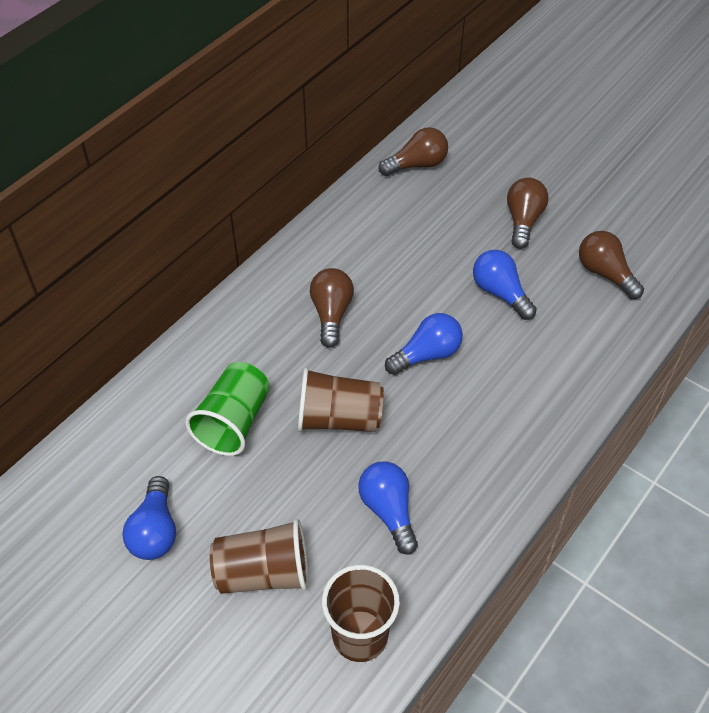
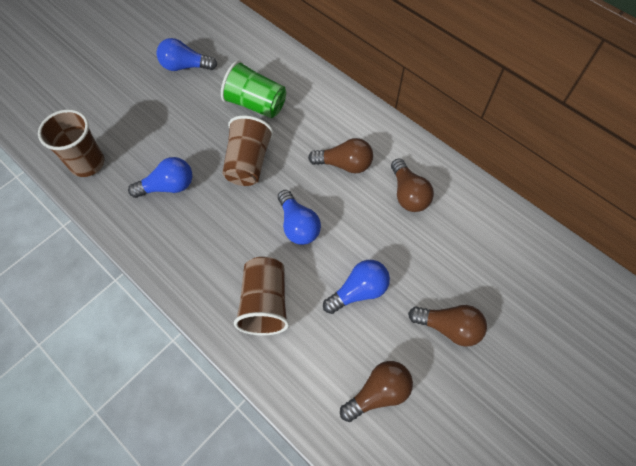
camera: 95 degrees right, 10 degrees up
(263, 573) = (143, 117): brown cup -> brown cup (264, 303)
(417, 165) = (520, 243): brown light bulb -> brown light bulb (408, 194)

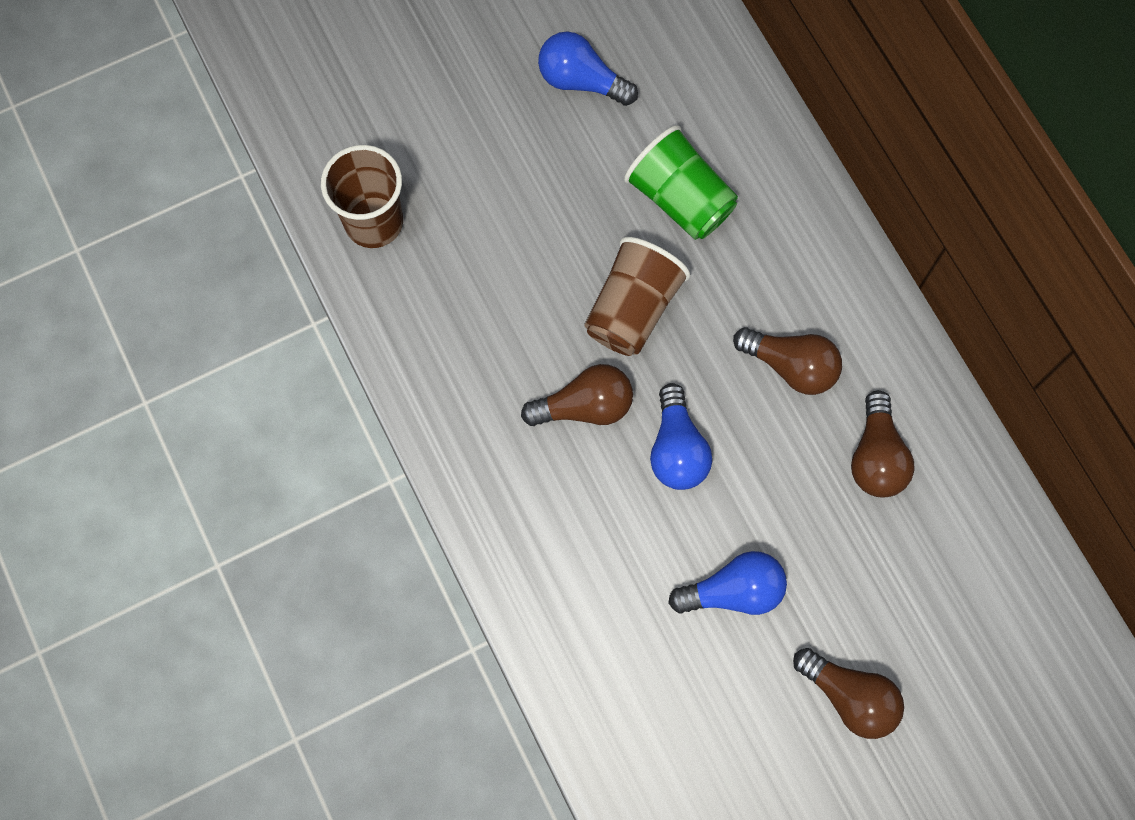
camera: 20 degrees right, 10 degrees up
(168, 186) = (491, 309): blue light bulb -> none
(264, 303) = (584, 559): brown cup -> none
(378, 393) = (705, 753): brown light bulb -> brown light bulb (585, 406)

